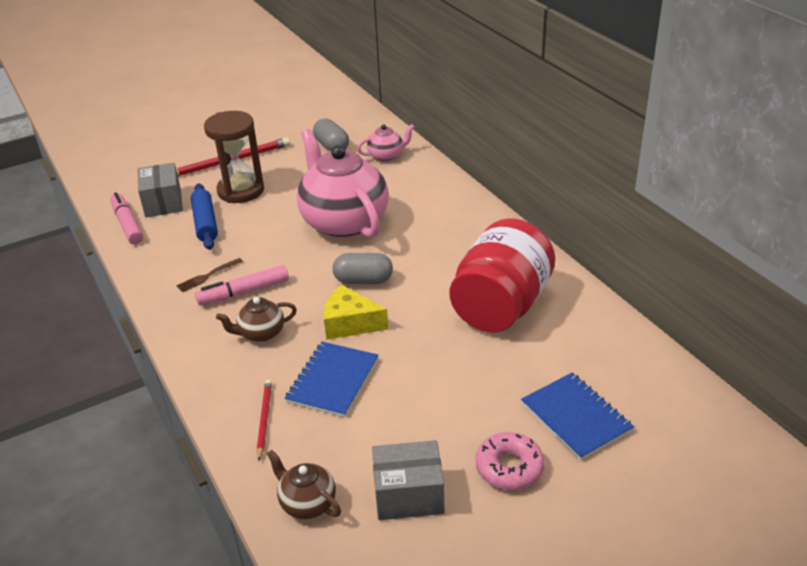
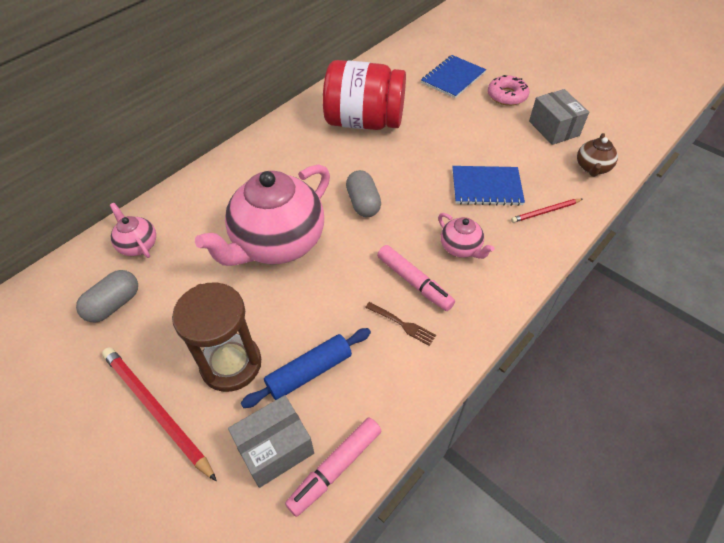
camera: 110 degrees left, 15 degrees up
(261, 333) = (461, 248): brown teapot -> pink teapot
(350, 323) = (421, 196): yellow cheese -> none

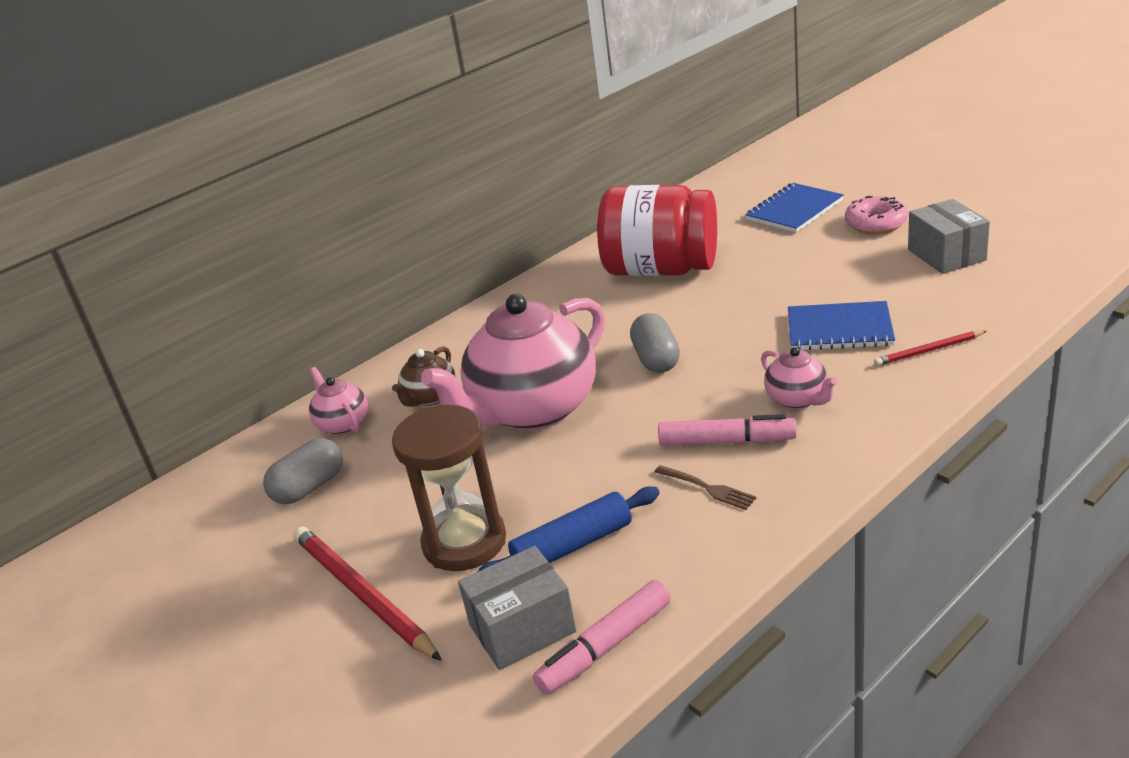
camera: 10 degrees right, 20 degrees down
(414, 282) = (727, 441): pink marker -> pink marker turned 45 degrees counterclockwise
(592, 168) = (1004, 296): brown teapot -> brown teapot (430, 397)

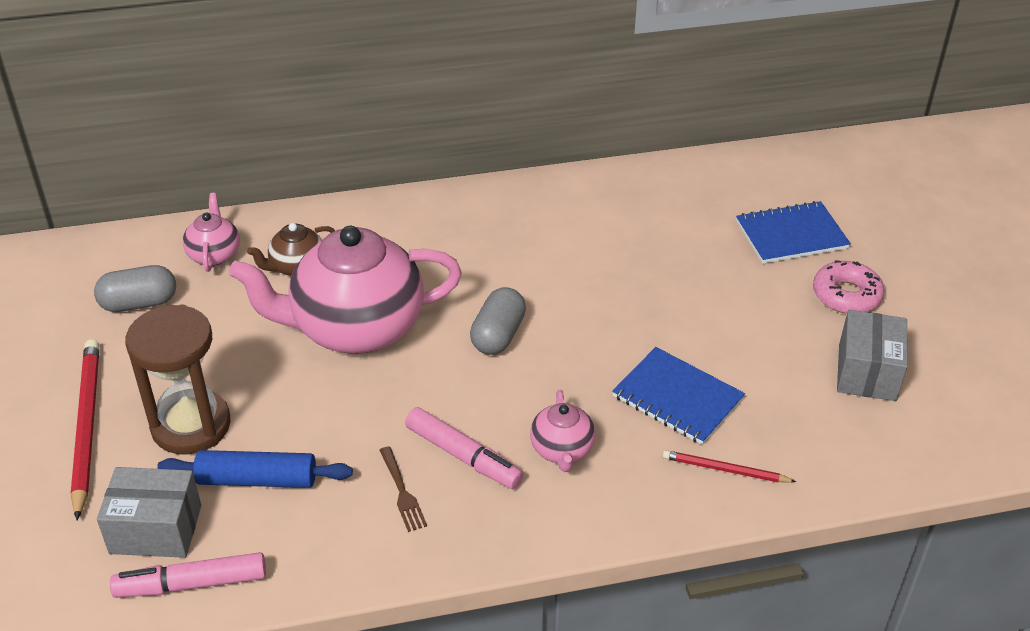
camera: 25 degrees right, 10 degrees up
(661, 269) = (603, 237): red jar -> none

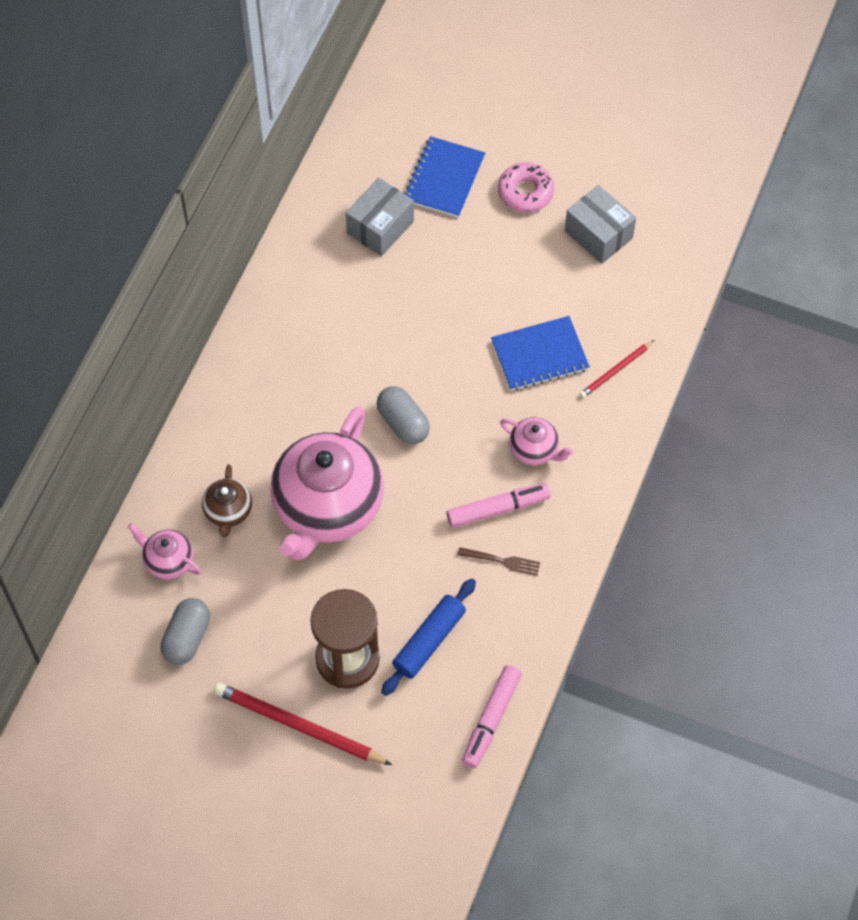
camera: 55 degrees left, 20 degrees up
(156, 529) = (429, 721): grey box -> grey box (380, 227)

